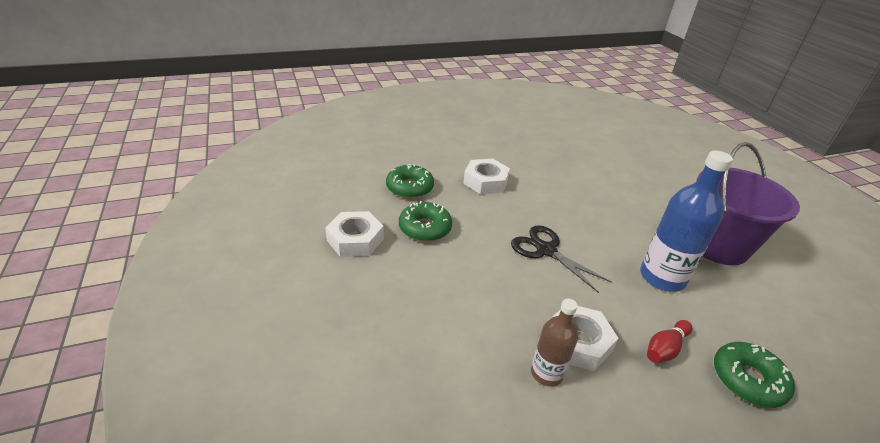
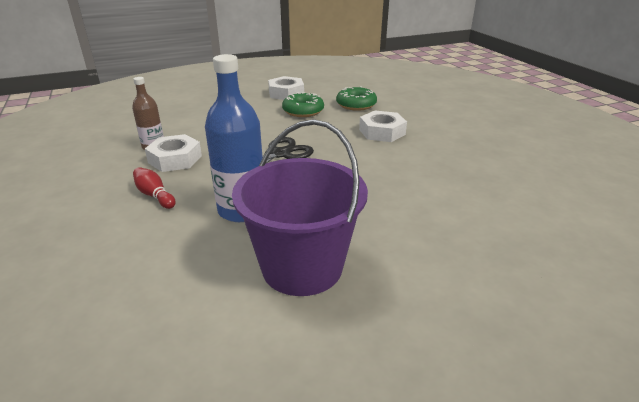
camera: 90 degrees right, 5 degrees down
(747, 380) = (104, 232): green donut -> none

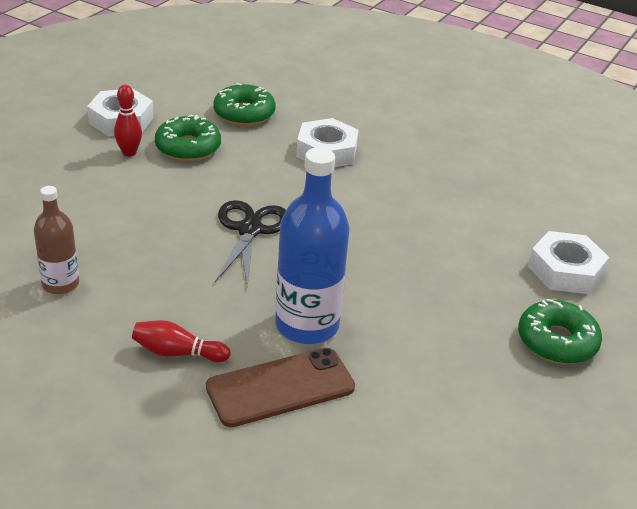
camera: 40 degrees left, 5 degrees up
(175, 159) = (123, 291): white nut -> white nut (565, 270)
(177, 235) = (280, 387): none -> brown phone
(270, 106) = (129, 153): none -> red bowling pin
(302, 267) = (444, 359): purple bucket -> none
(410, 295) = (557, 341): none -> green donut

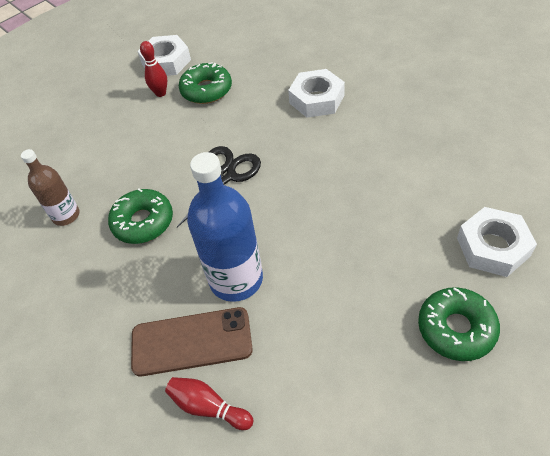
camera: 25 degrees right, 15 degrees up
(177, 353) = (125, 293): red bowling pin -> red bowling pin (208, 407)
(244, 113) = (262, 58): green donut -> green donut (143, 222)

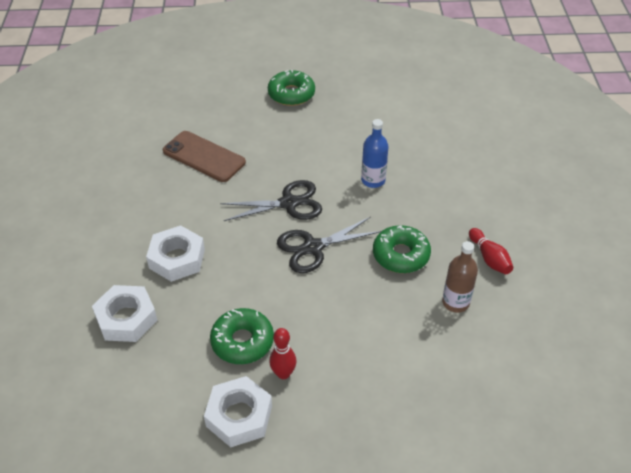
camera: 145 degrees left, 5 degrees down
(191, 342) = (426, 168): brown phone -> brown phone (204, 157)
(208, 407) = (441, 139): red bowling pin -> red bowling pin (489, 258)
(236, 279) = (373, 180): blue bottle -> blue bottle, size x0.58
(289, 196) = (289, 203): none -> black scissors
(493, 247) = (224, 107): white nut -> white nut (126, 318)

